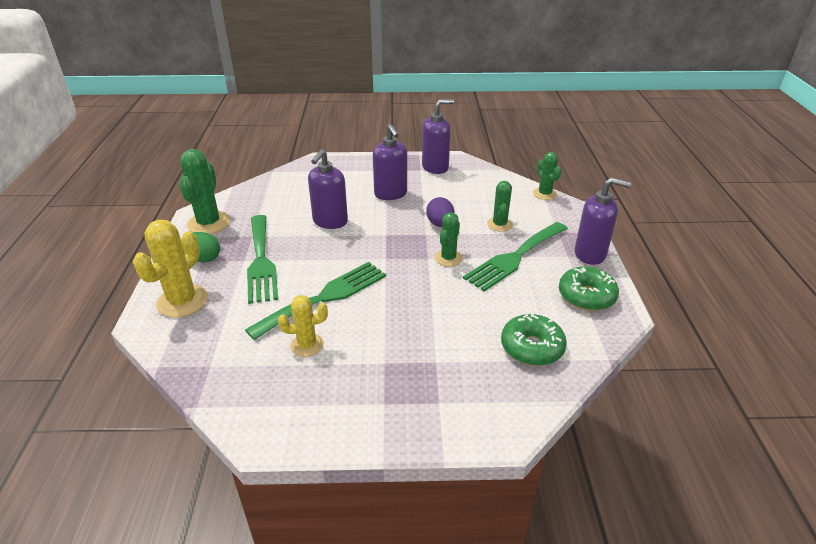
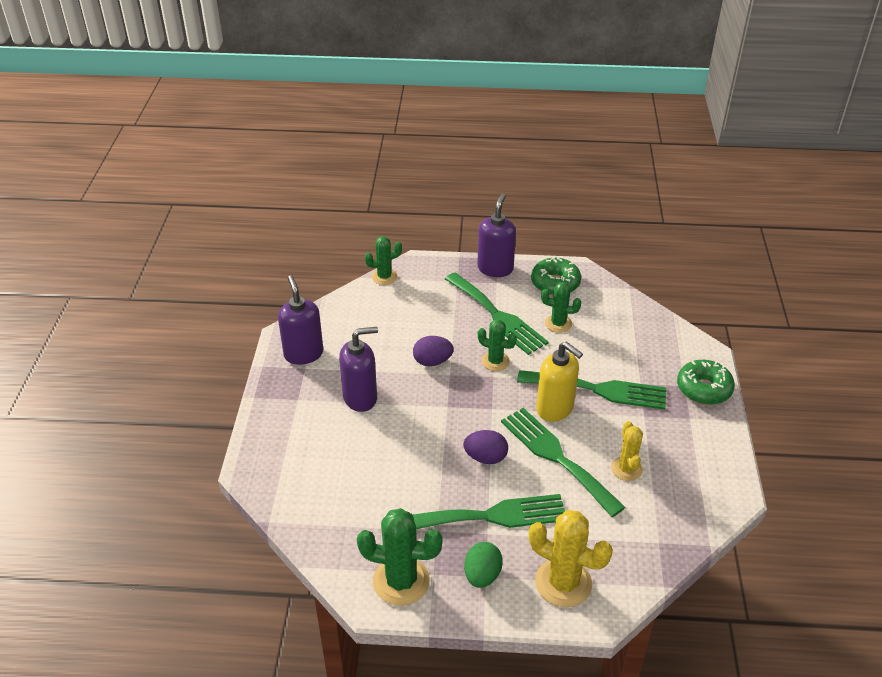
camera: 85 degrees left, 5 degrees up
(326, 256) = (485, 457): none -> purple egg
(330, 222) = (415, 455): purple soap dispenser -> none
(388, 296) = (555, 409): none -> yellow soap dispenser
(420, 327) = (599, 390): none -> green fork
(499, 224) = (439, 318): green cactus -> green cactus (558, 324)
(532, 347) = (620, 325): green donut -> green donut (703, 389)

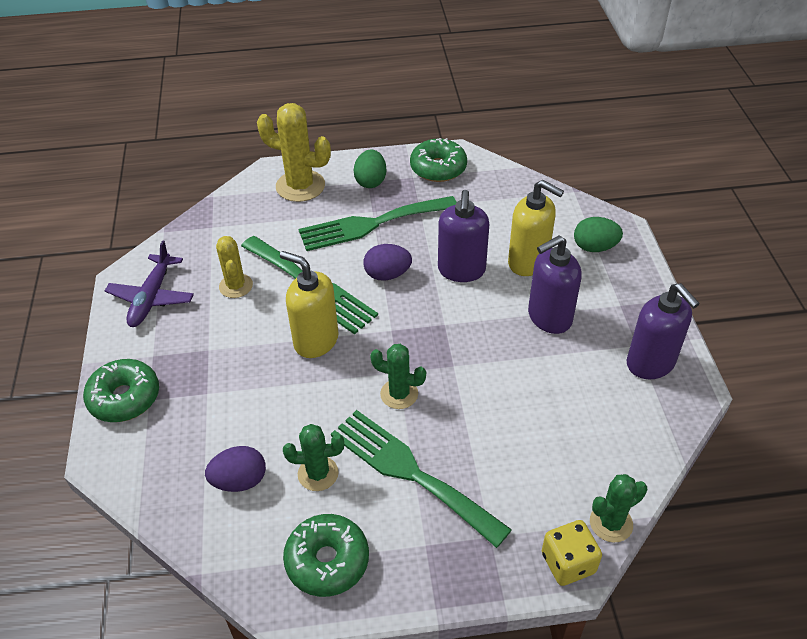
camera: 170 degrees right, 5 degrees up
(287, 453) = (594, 247): none -> green egg
(354, 449) = (528, 262): none -> yellow soap dispenser
(401, 581) = (438, 168): green cactus -> green donut
(418, 265) = (568, 563): none -> yellow dice
(432, 361) = (481, 380): purple egg -> purple egg (239, 481)
(495, 268) = (434, 579): purple soap dispenser -> purple soap dispenser (461, 270)
(599, 390) = (261, 374): green fork -> none
(703, 470) = (151, 297): none -> purple plane

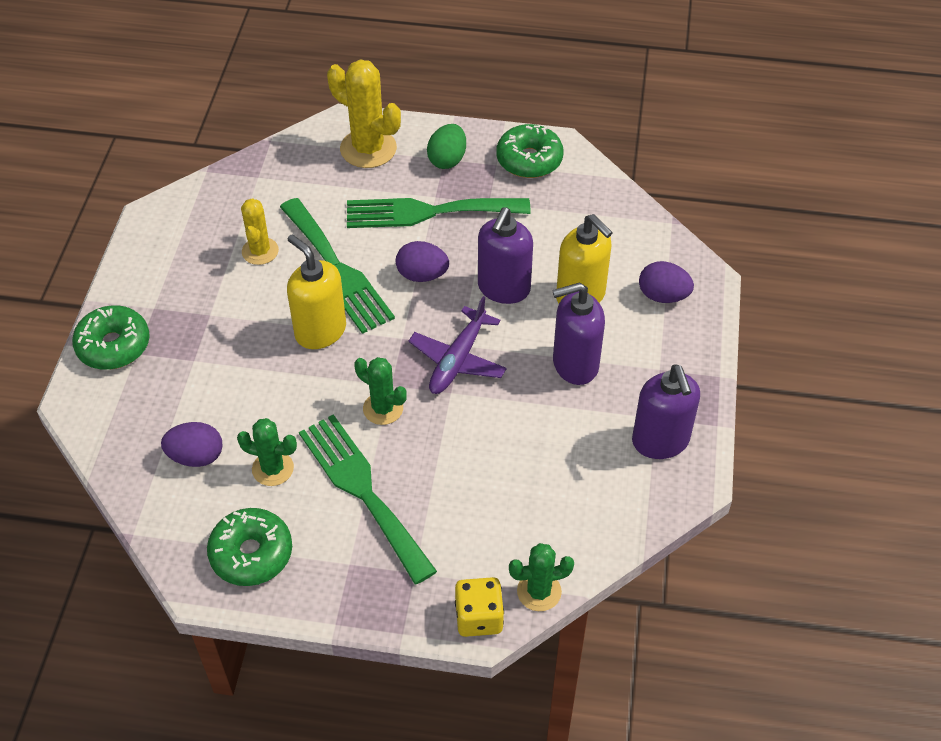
camera: 15 degrees right, 5 degrees up
(151, 297) = (171, 244): purple plane -> purple plane (458, 359)
(594, 247) = (663, 296): green egg -> purple egg

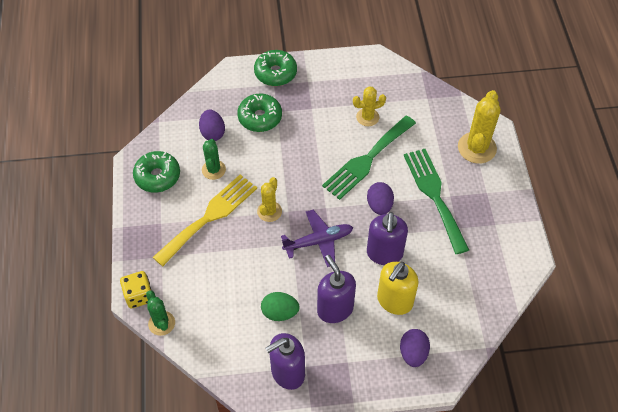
camera: 75 degrees right, 5 degrees up
(320, 331) = (317, 164): yellow soap dispenser -> none
(363, 490) = (209, 217): green fork -> yellow fork
(383, 408) = (269, 211): green cactus -> yellow cactus
(447, 160) = (486, 194): green egg -> green egg (280, 312)
(458, 359) = (318, 241): purple plane -> purple plane turned 150 degrees clockwise
(503, 289) = (384, 254): purple soap dispenser -> purple soap dispenser turned 90 degrees counterclockwise
(529, 160) = (508, 243): green donut -> green donut (260, 117)

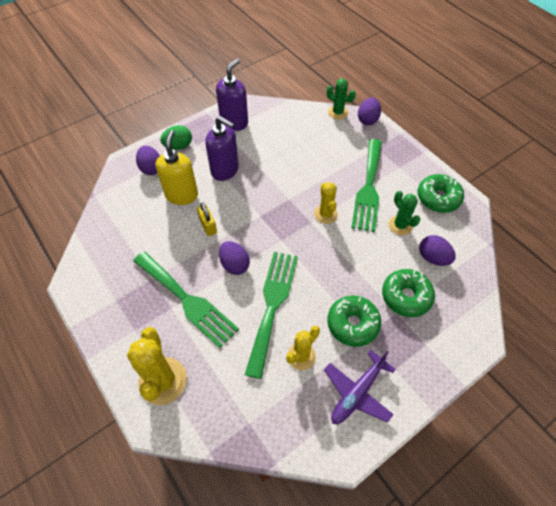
camera: 150 degrees right, 0 degrees up
(139, 295) = (367, 120): yellow dice -> purple egg
(209, 217) = (368, 188): yellow fork -> green fork
(275, 73) = (436, 360): green donut -> green donut (352, 324)
(280, 312) = (264, 151): green egg -> green egg (178, 146)
(318, 241) = (269, 210): purple plane -> purple plane (357, 392)
(384, 254) = (208, 226): purple soap dispenser -> yellow padlock

